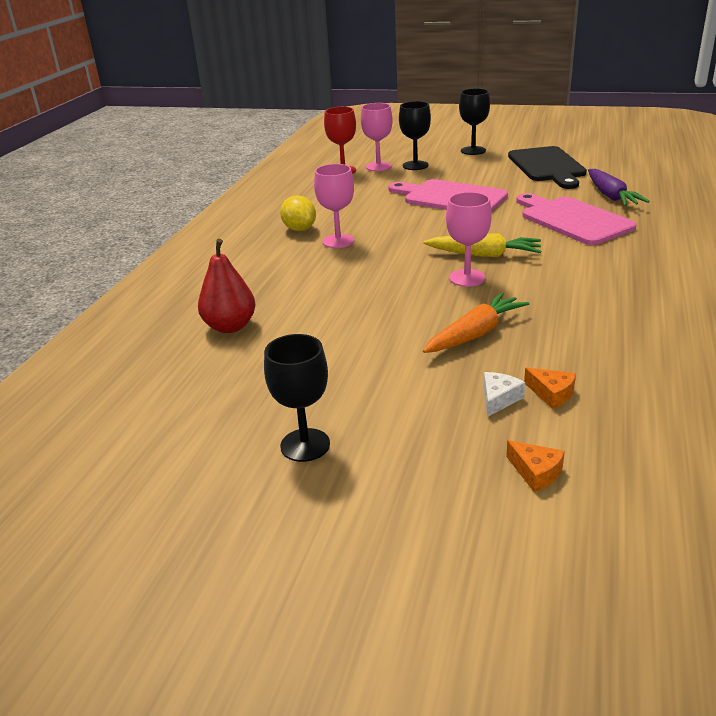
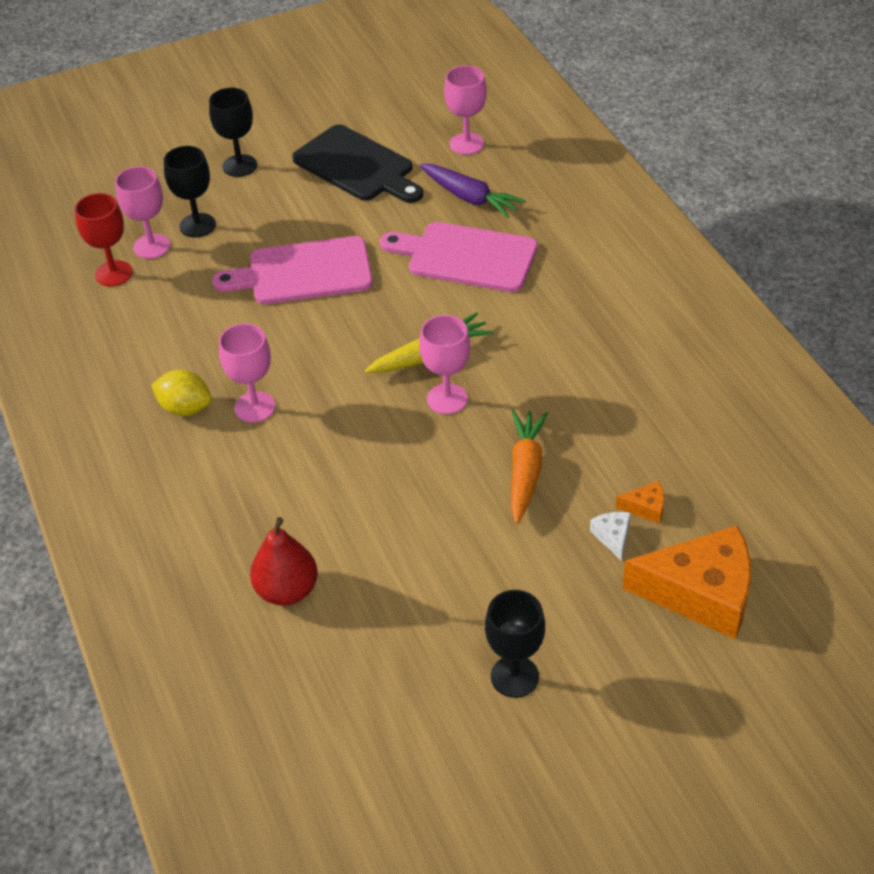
camera: 40 degrees left, 15 degrees up
(536, 472) = (701, 593): orange cheese -> orange cheese, size x2.47
(639, 174) = (466, 144): none -> pink goblet

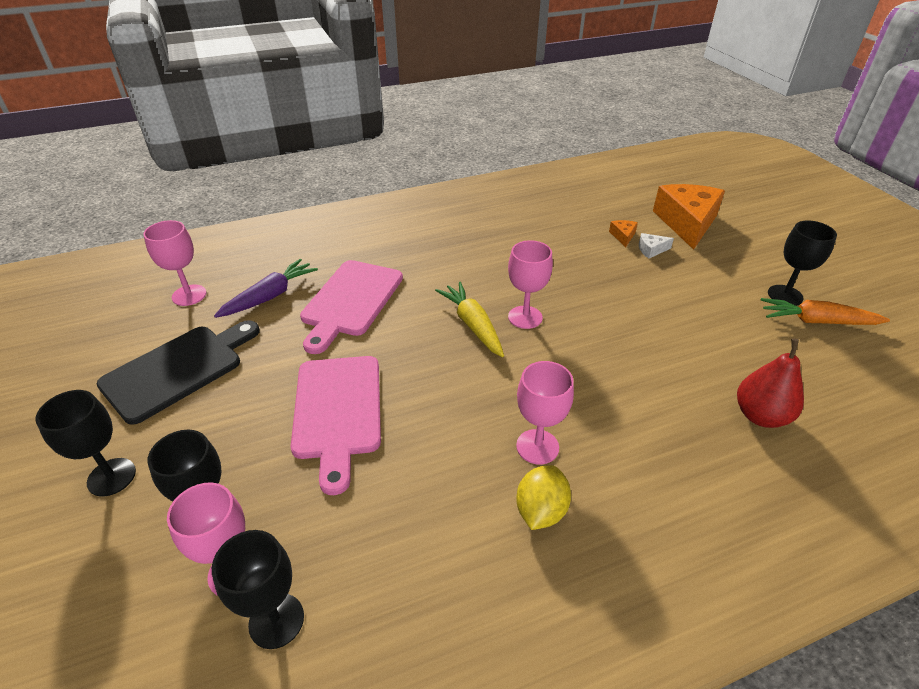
camera: 90 degrees left, 5 degrees down
(113, 273) = (276, 620): red goblet -> black goblet
(525, 471) = (599, 282): orange carrot -> orange carrot (816, 321)

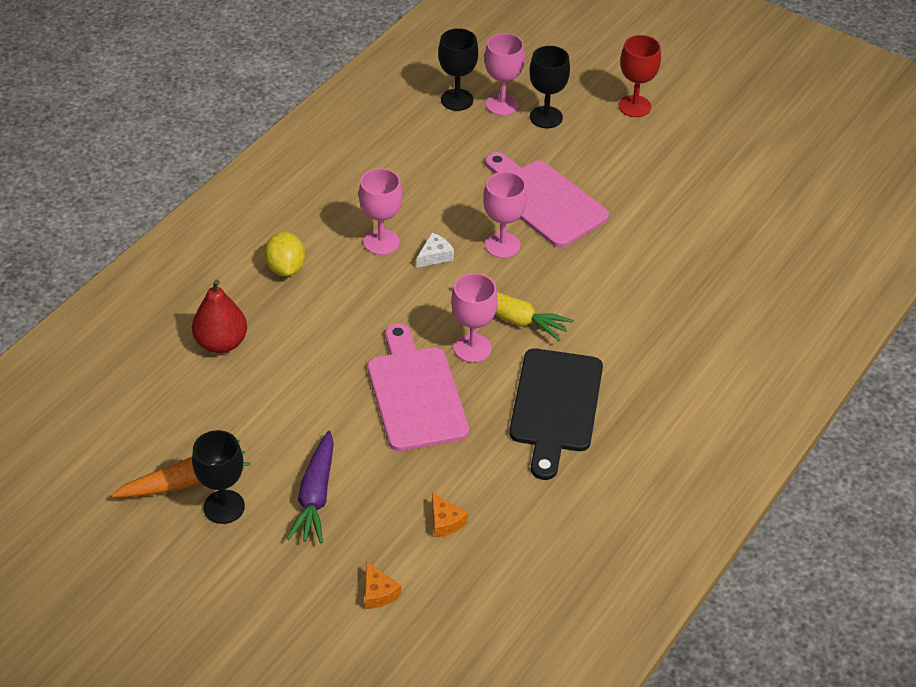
camera: 145 degrees right, 5 degrees up
(111, 477) = (634, 106): black goblet -> red goblet
(178, 370) = (696, 173): black cutting board -> black cutting board (555, 406)
(189, 295) = (788, 227): pink goblet -> pink goblet (502, 245)
(270, 296) = (720, 260): purple carrot -> purple carrot (315, 496)
(350, 301) = (645, 289): pink cutting board -> pink cutting board (415, 393)
(541, 511) = (352, 206): yellow lemon -> yellow lemon (285, 268)
(651, 250) = (399, 512): white cheese -> white cheese (435, 256)
(687, 223) = (378, 593): orange cheese -> orange cheese, size x0.41

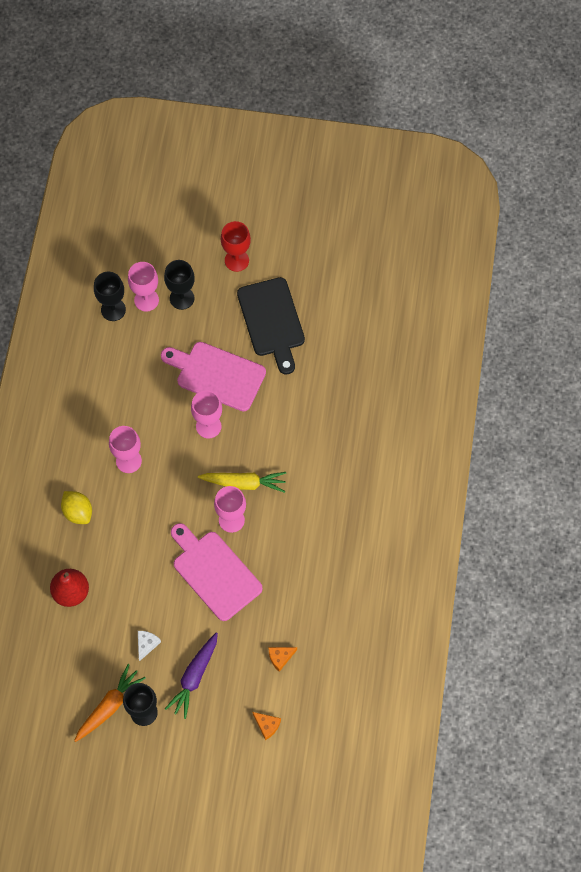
camera: 25 degrees left, 20 degrees up
(315, 496) = (194, 677): purple carrot -> purple carrot turned 45 degrees clockwise
(435, 256) = (169, 456): white cheese -> white cheese (146, 644)
(445, 522) = (280, 657): orange cheese -> orange cheese turned 120 degrees clockwise
(555, 406) = (304, 540): black cutting board -> black cutting board (272, 321)

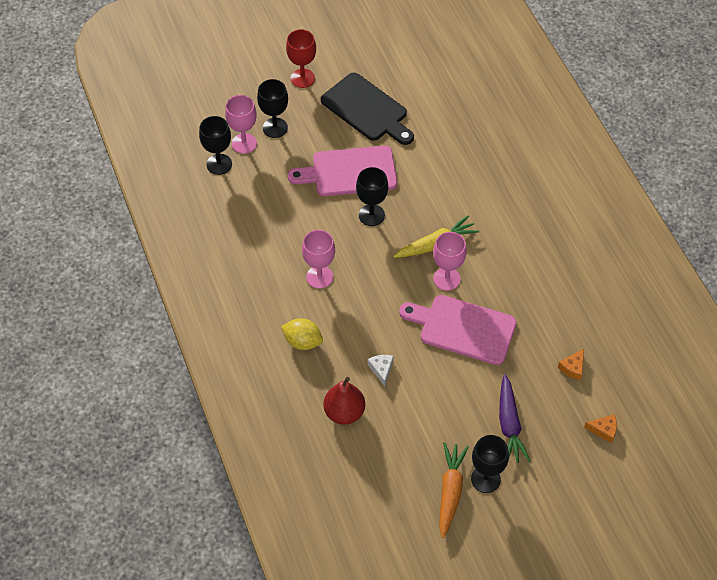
camera: 30 degrees left, 10 degrees down
(146, 644) = (446, 420): white cheese -> white cheese (381, 369)
(208, 426) = (371, 215): pink goblet -> black goblet

